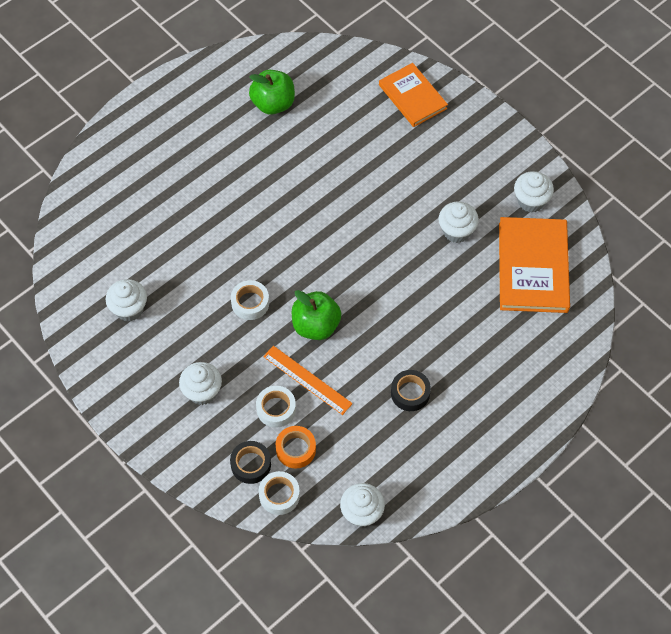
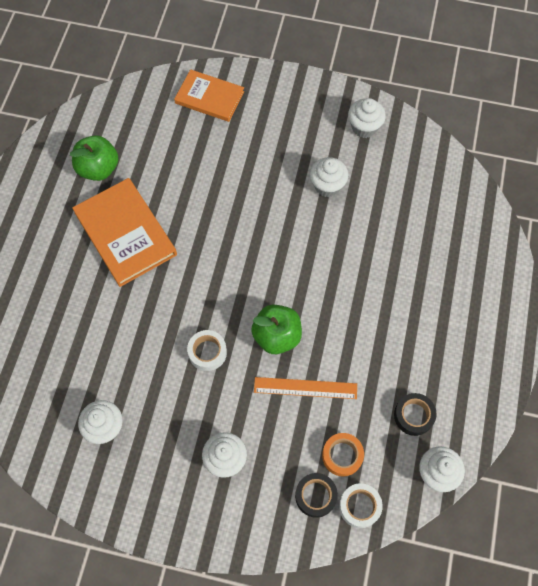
camera: 35 degrees left, 5 degrees up
(276, 409) = (299, 431): white tape -> none
(410, 393) = (395, 343): black tape -> black tape (413, 416)
(533, 267) = (406, 179): orange book -> orange book (125, 234)

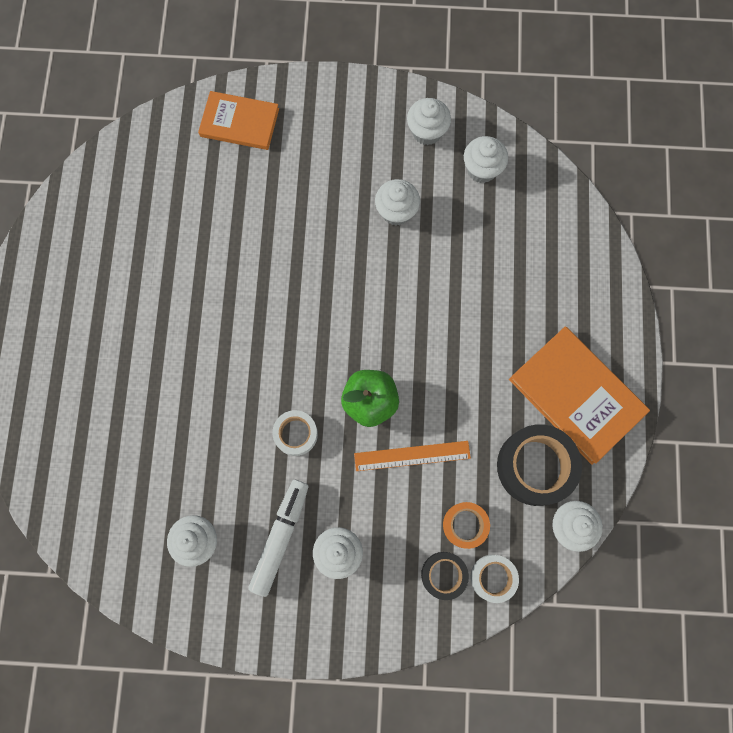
camera: 10 degrees left, 10 degrees up
(98, 169) = (126, 234): green apple -> none
(125, 234) = (174, 309): orange book -> orange book (576, 395)
(177, 437) = (280, 537): none -> white marker
(406, 164) = (481, 169): none -> white cupcake
(413, 416) = (535, 466): black tape -> black tape, size x1.76

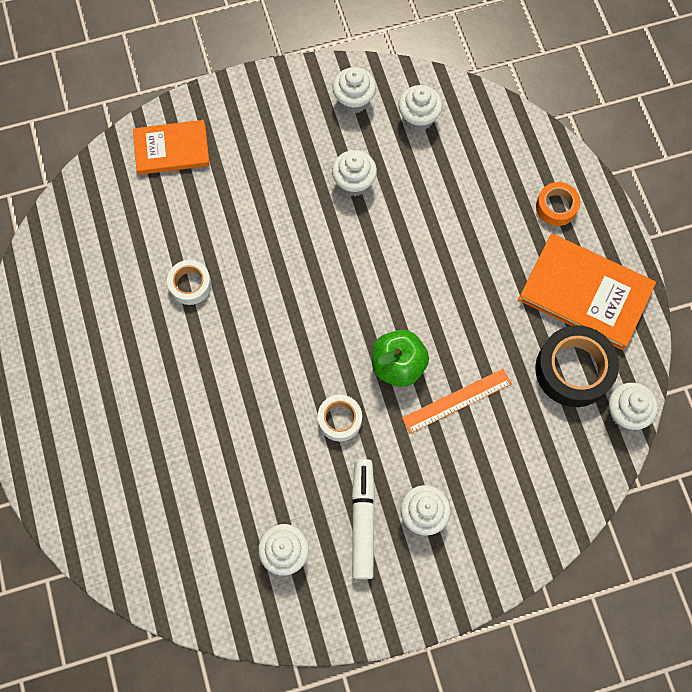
camera: 20 degrees left, 5 degrees down
(443, 575) = (529, 498): black tape -> none
(465, 525) = (530, 446): orange tape -> orange tape (556, 207)
(493, 577) = (574, 484): white tape -> white tape (190, 285)

